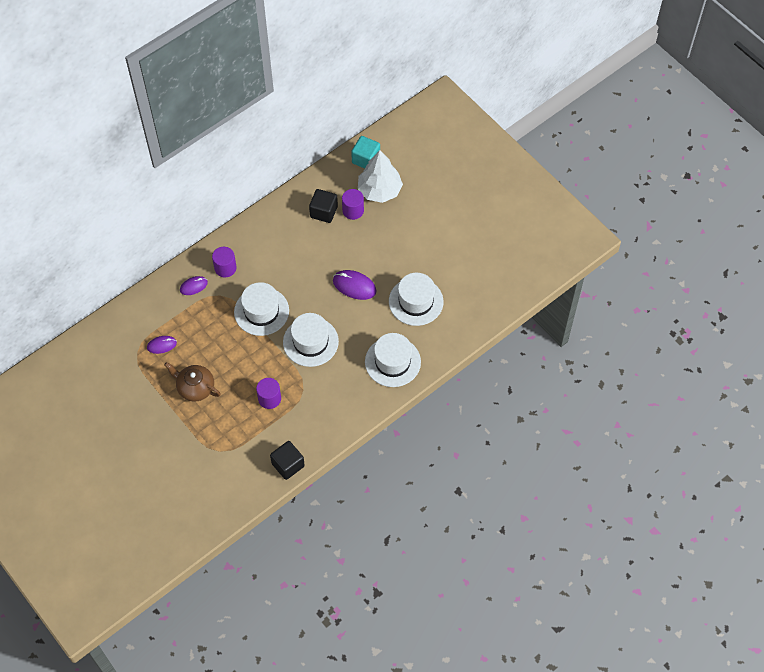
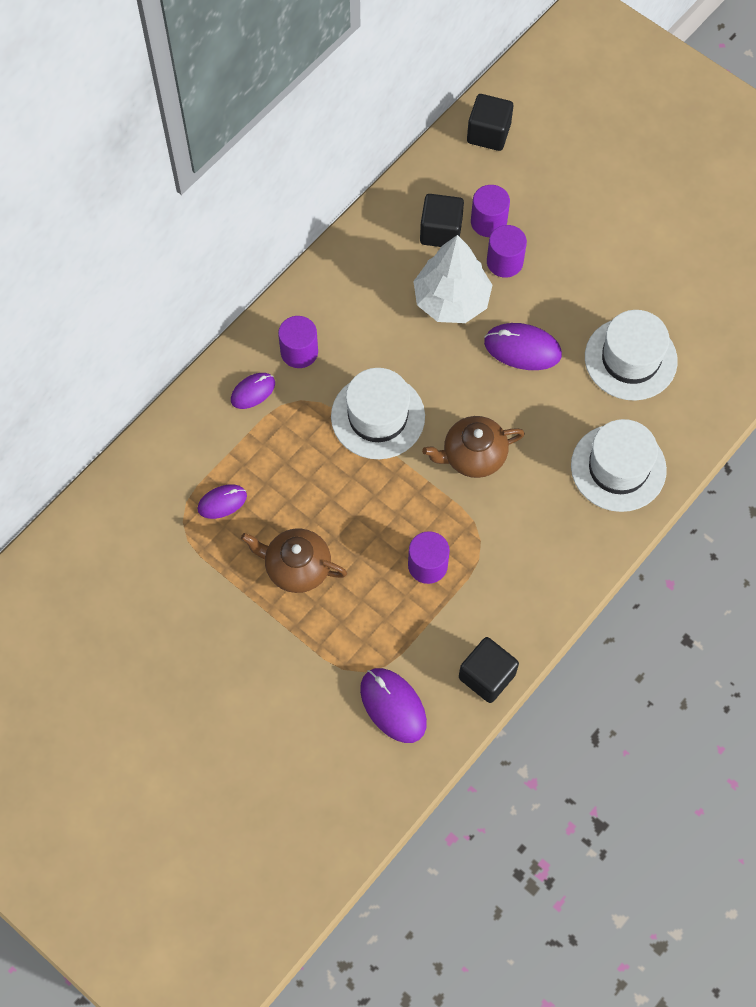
camera: 10 degrees left, 5 degrees up
(231, 472) = (393, 706): none -> purple mouse
(310, 342) = (473, 455): white hat -> brown teapot
(356, 235) = (504, 262): none -> purple cylinder
(366, 159) = (488, 133): turquoise cube -> black cube
(379, 190) = (524, 181): white tree -> white tree (451, 300)

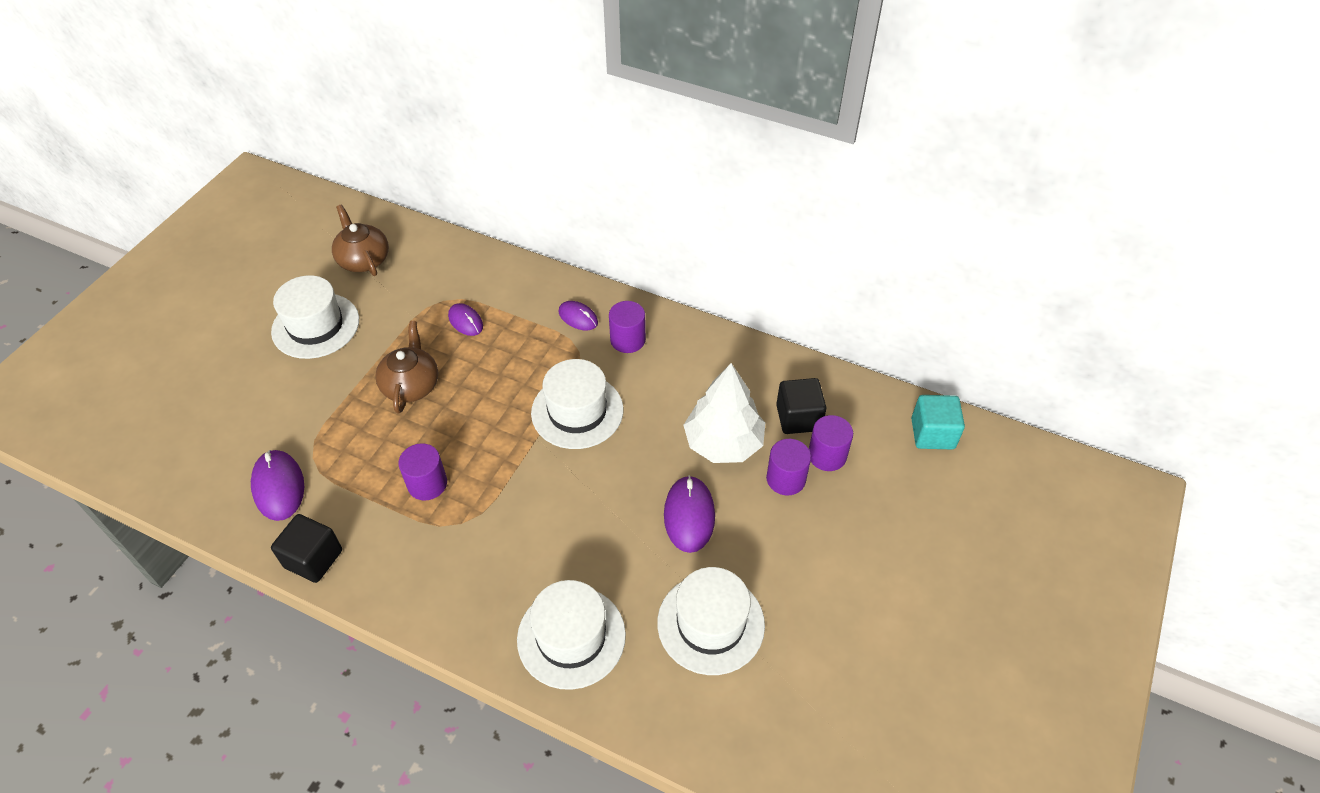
camera: 75 degrees right, 15 degrees down
(177, 659) = (315, 326): none -> white hat
(393, 706) = (278, 487): purple mouse -> purple mouse turned 60 degrees counterclockwise
(473, 455) = (554, 497): brown teapot -> brown teapot (364, 259)
(488, 133) = (932, 434): black cube -> turquoise cube

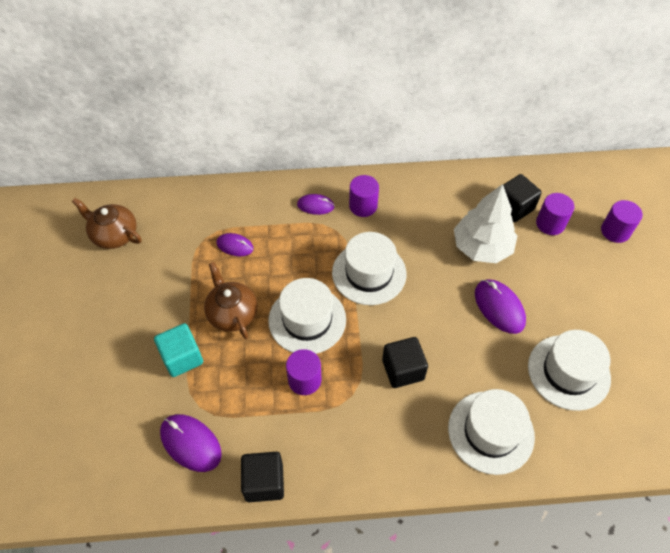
camera: 30 degrees left, 5 degrees up
(315, 326) = (117, 304): white hat -> white hat (307, 320)
(532, 525) = (403, 370): none -> black cube
(786, 479) = (538, 252): purple cylinder -> purple cylinder (615, 231)
(932, 434) = (599, 179): turquoise cube -> turquoise cube (182, 358)

